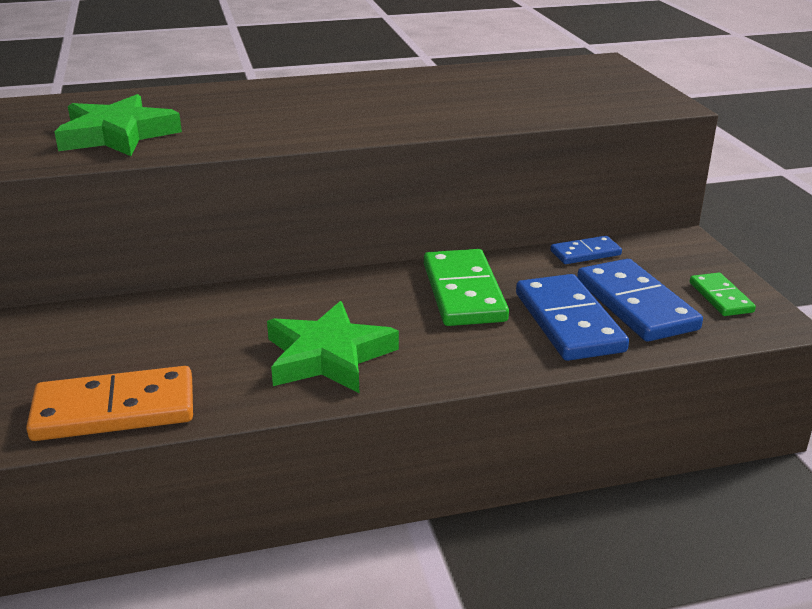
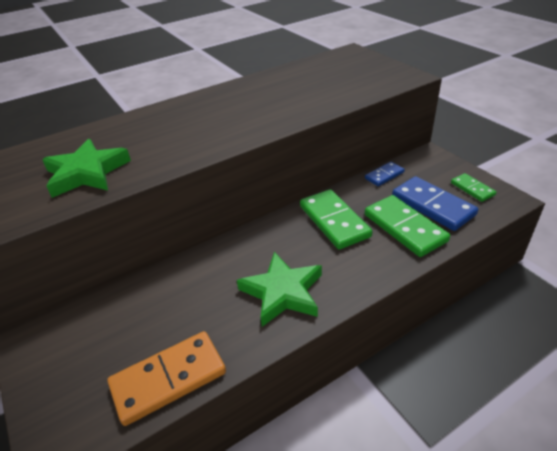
camera: 15 degrees left, 10 degrees up
(569, 322) = (405, 228): blue domino -> green domino

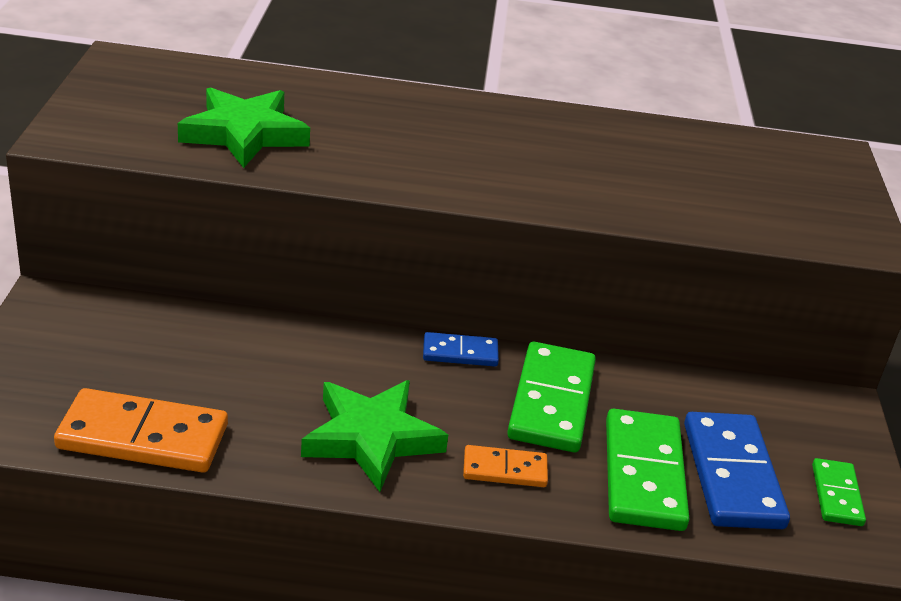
camera: 30 degrees right, 5 degrees down
(354, 265) = (505, 469): none -> orange domino
(384, 175) = (716, 390): blue domino -> blue domino (460, 353)

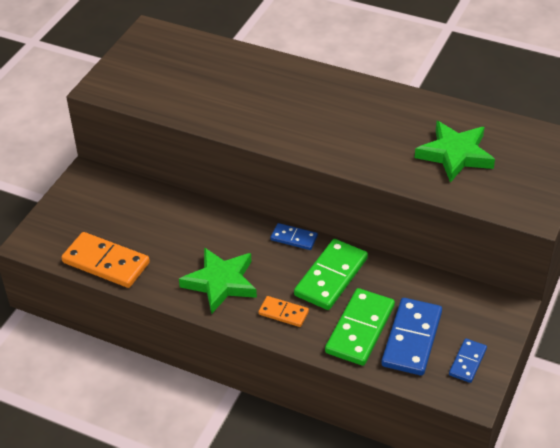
camera: 25 degrees right, 10 degrees up
(244, 134) = (196, 94): green star -> green star (455, 155)
(837, 495) = (467, 362): green domino -> blue domino

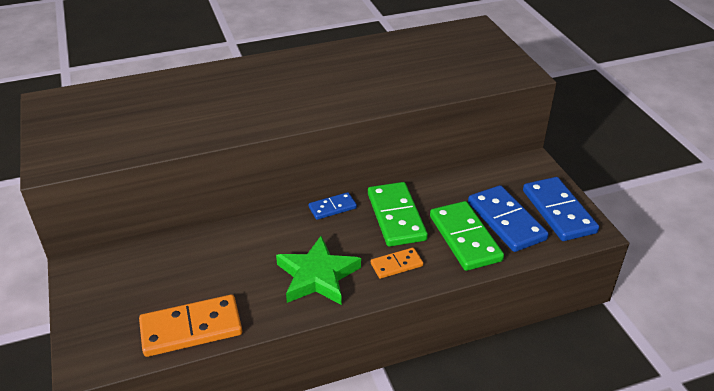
camera: 45 degrees left, 5 degrees down
(455, 155) = (422, 66): green star -> none
(467, 362) = (558, 211): blue domino -> blue domino, size x1.83

